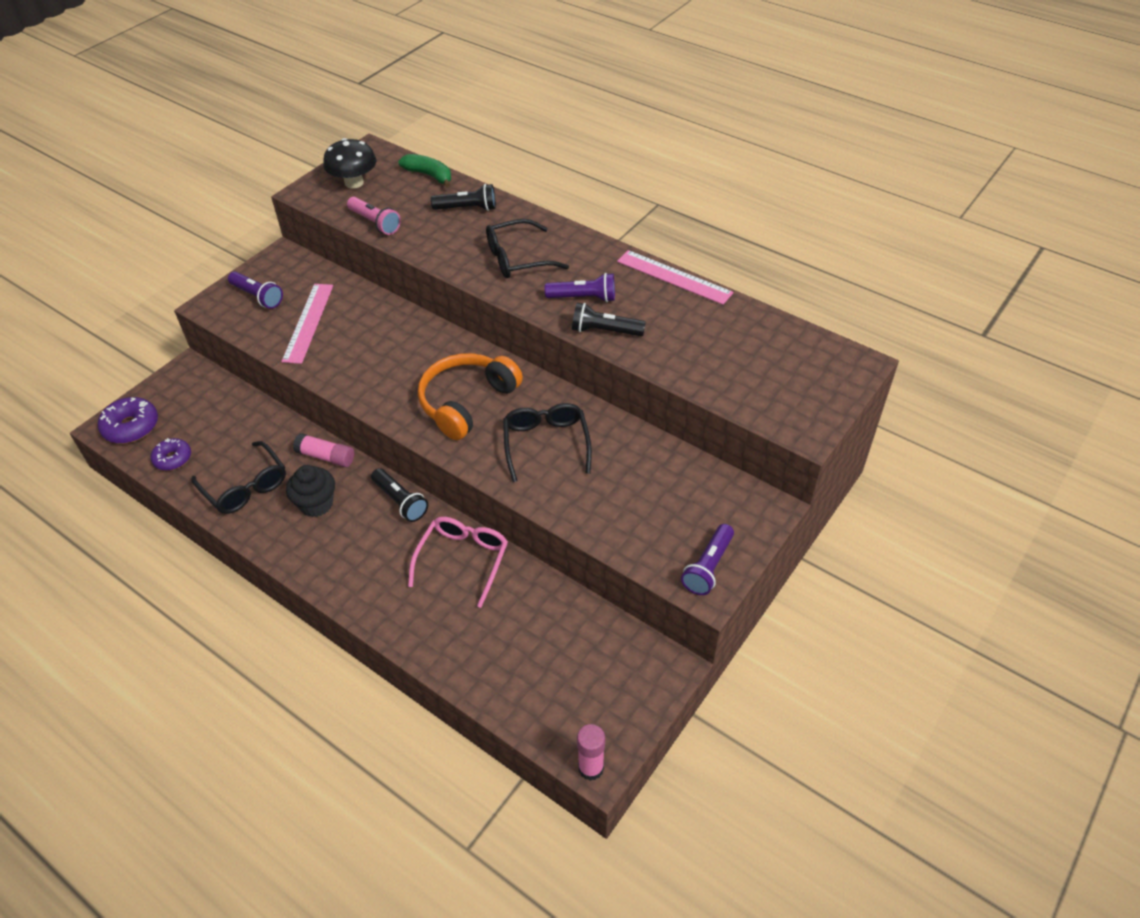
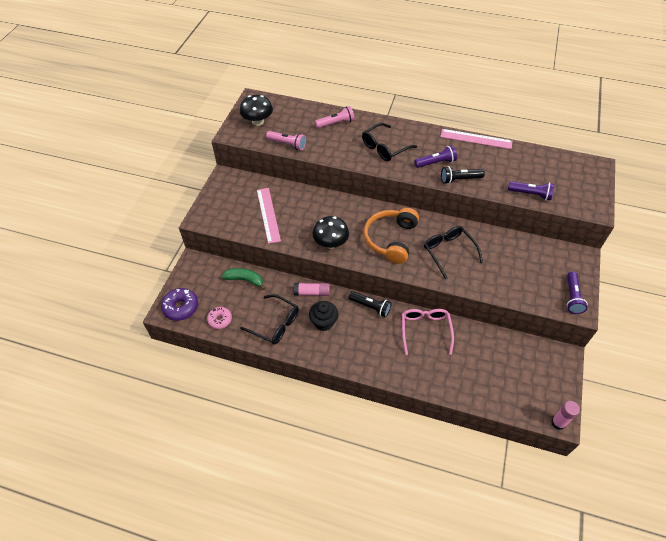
camera: 20 degrees left, 5 degrees up
(173, 458) = (220, 320): purple donut -> pink donut
(257, 296) = (226, 206): purple flashlight -> purple flashlight (530, 194)
(372, 384) = (330, 243): none -> black mushroom
(429, 175) = (300, 107): green banana -> green banana (245, 280)
(467, 208) = (336, 123): black flashlight -> pink flashlight

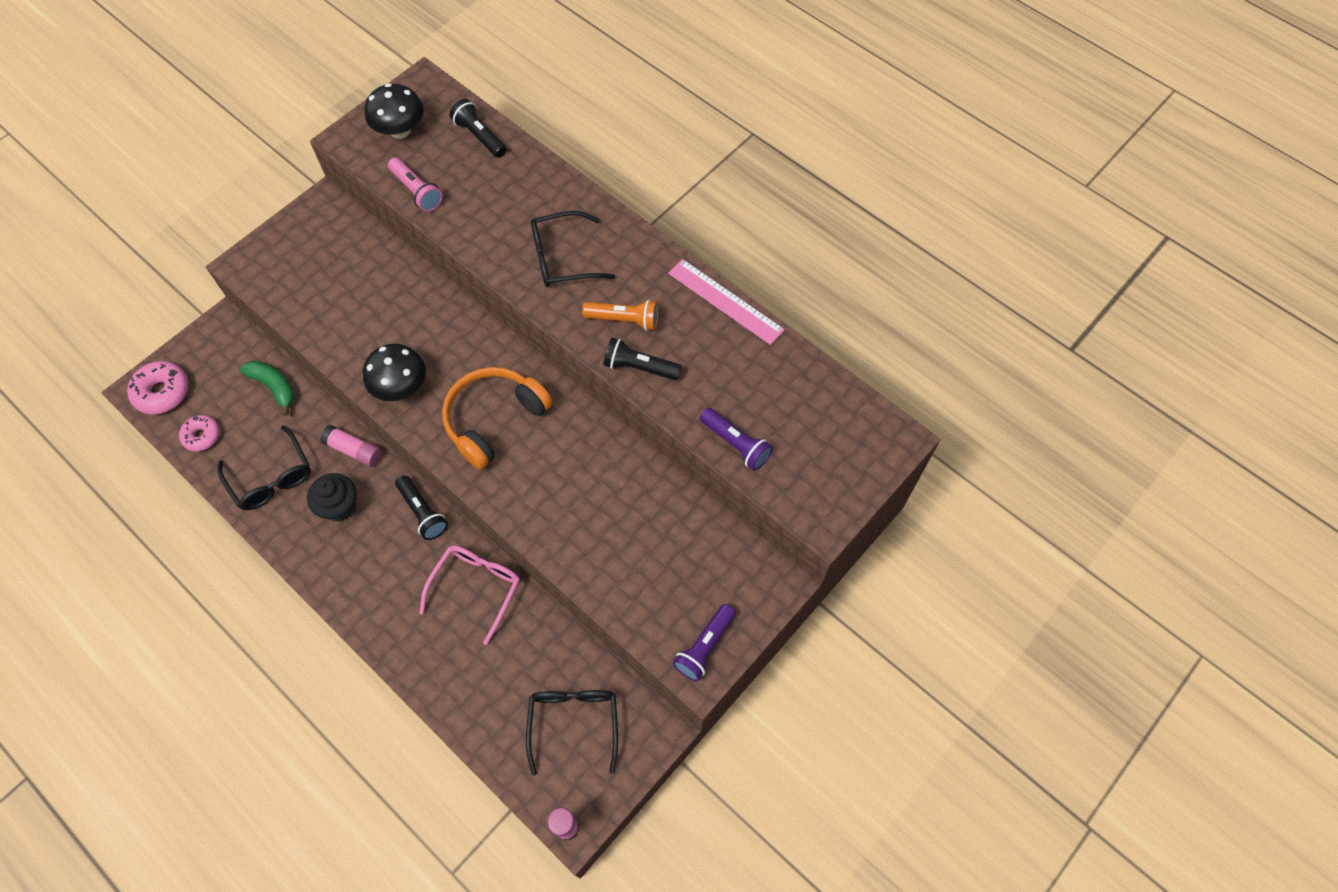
camera: 25 degrees right, 10 degrees up
(181, 307) = (162, 392): purple donut -> pink donut
(268, 215) = (342, 298): pink ruler -> none
(301, 111) = (480, 136): none -> black flashlight
(336, 123) = (518, 180): pink flashlight -> none
(436, 163) = (624, 320): purple flashlight -> orange flashlight
(448, 252) = (567, 481): black glasses -> black glasses (574, 723)

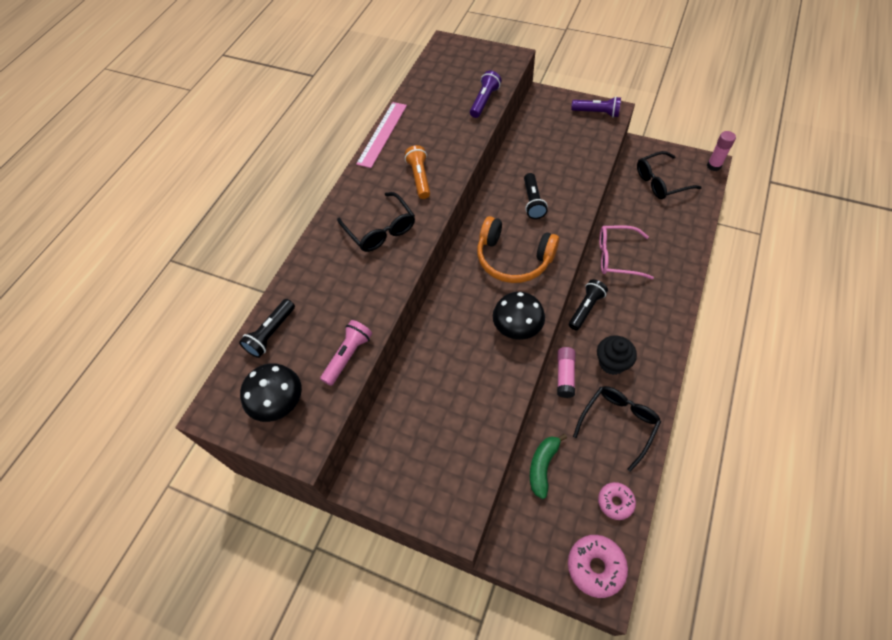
camera: 105 degrees left, 5 degrees down
(639, 367) = (453, 158): black flashlight -> black flashlight (533, 202)

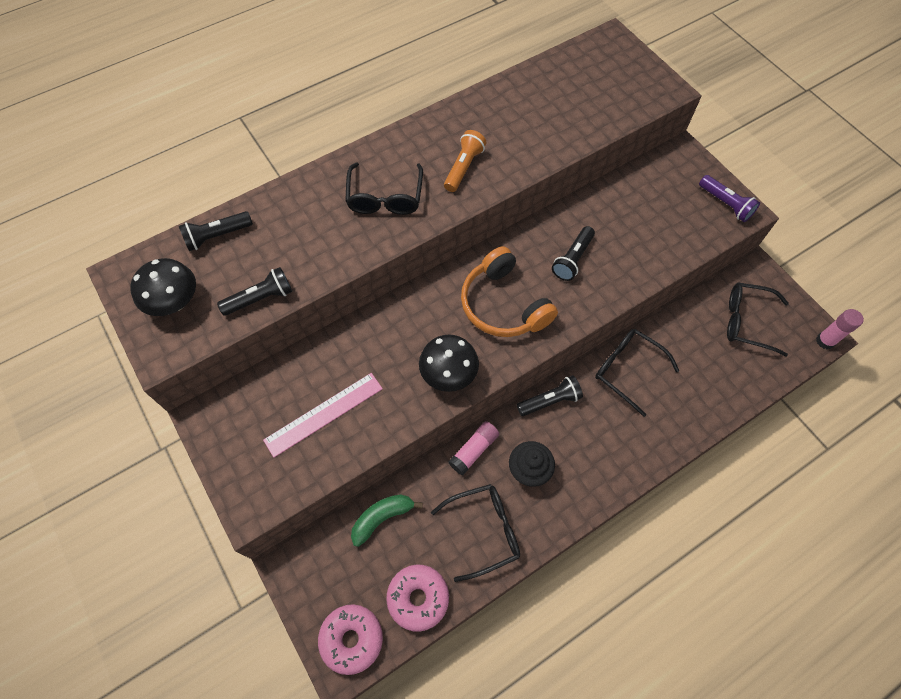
camera: 30 degrees right, 5 degrees up
(348, 356) = (260, 298): pink flashlight -> black flashlight
(382, 134) = (467, 101): pink ruler -> pink ruler (324, 414)
(484, 101) = (596, 123): purple flashlight -> none
(615, 502) = (418, 598): pink donut -> pink donut, size x1.51
(617, 257) = (627, 370): pink glasses -> black glasses

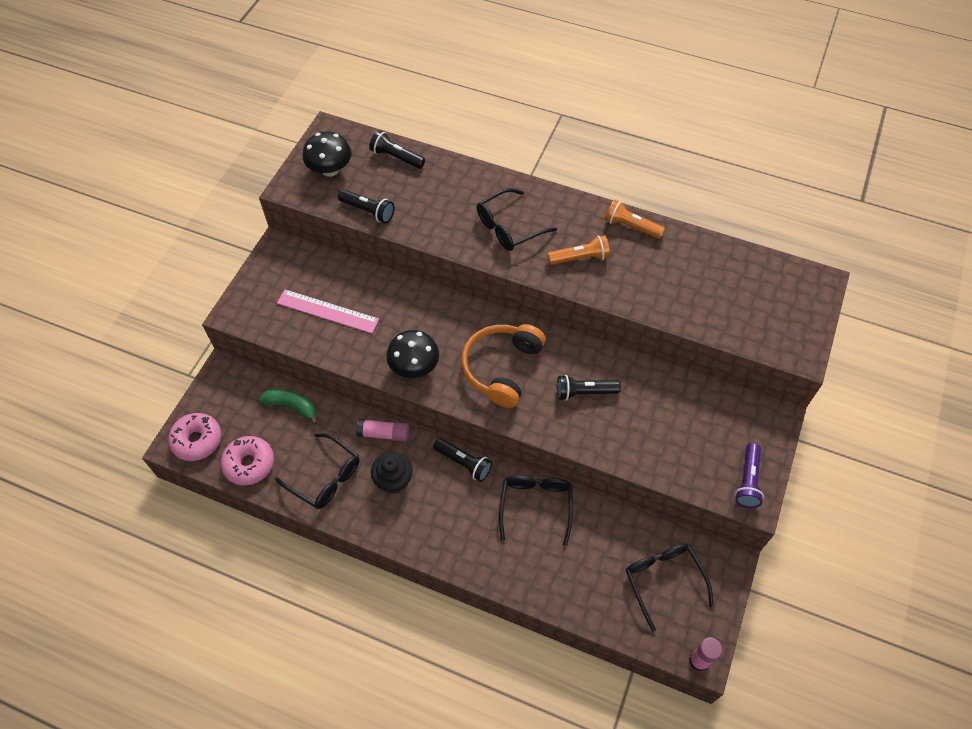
camera: 55 degrees right, 5 degrees down
(461, 114) = (631, 226): none -> orange flashlight

